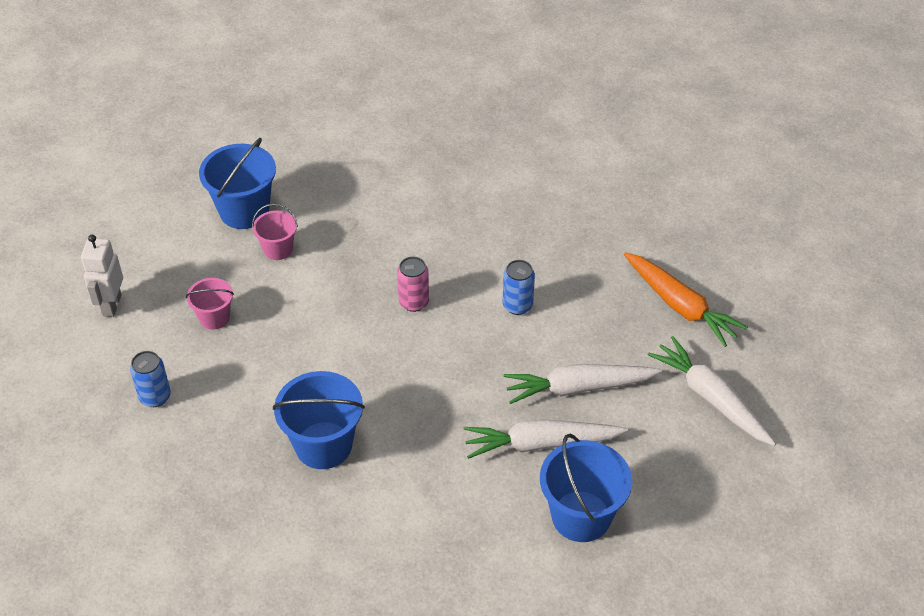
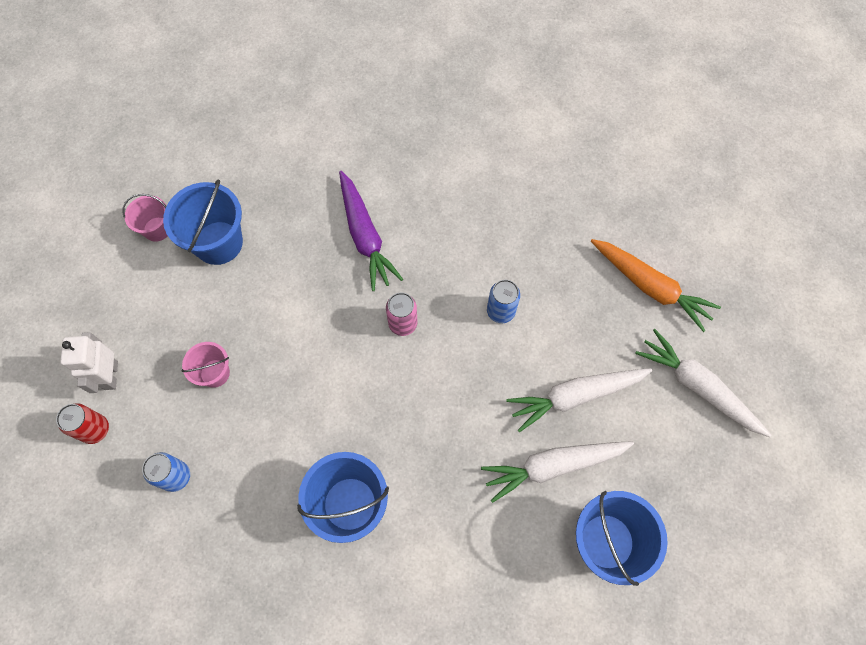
camera: 10 degrees left, 20 degrees up
(85, 347) = (95, 429): none -> red can
(278, 249) = (260, 282): pink bucket -> pink bucket (157, 229)
(393, 224) = (365, 236): none -> purple carrot

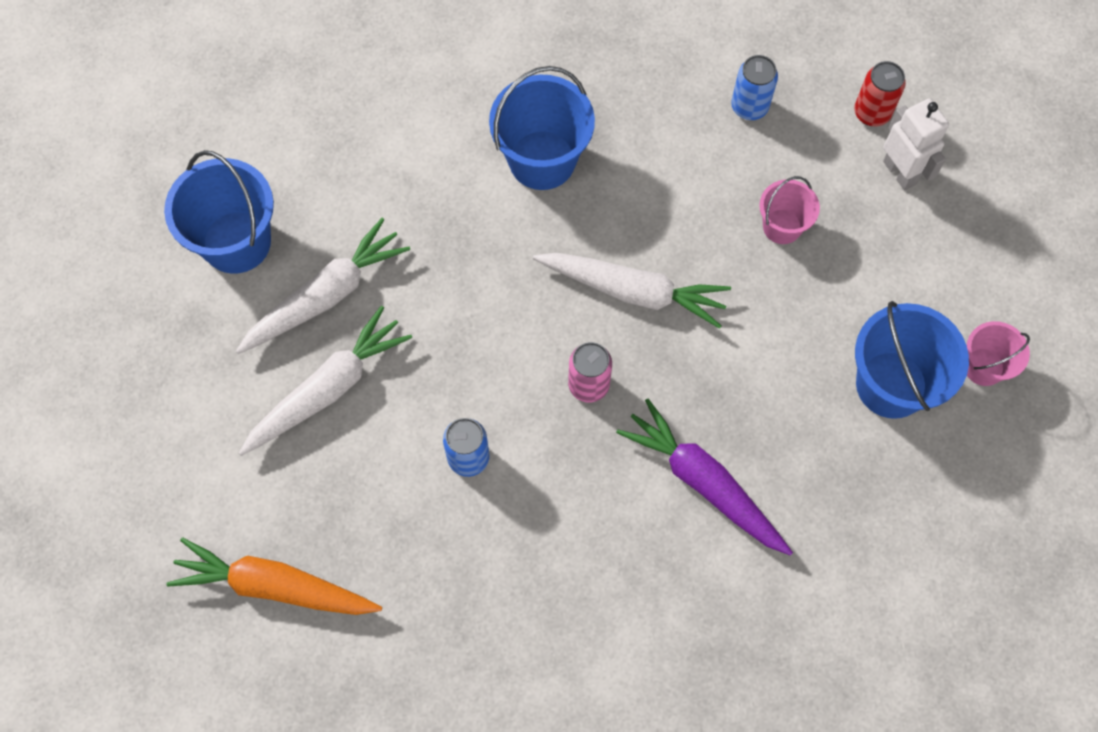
camera: 155 degrees right, 0 degrees up
(698, 387) = (172, 469): white carrot -> white carrot (633, 291)

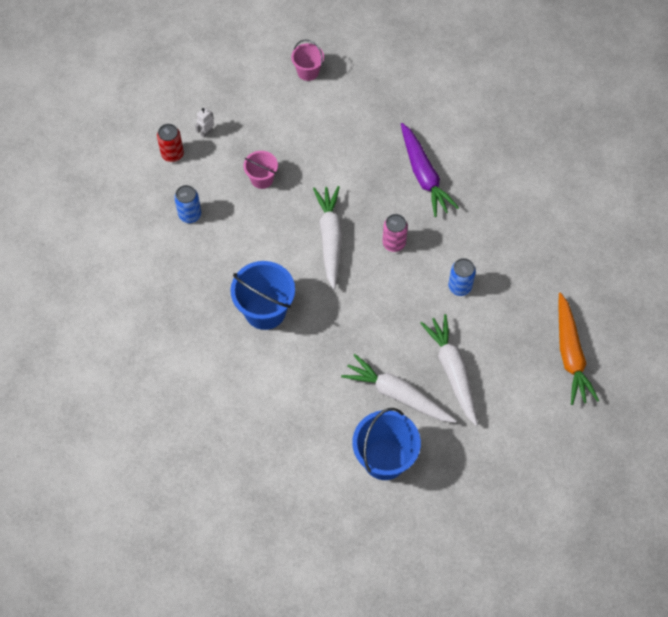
camera: 110 degrees left, 5 degrees down
(328, 389) = (452, 371): white carrot -> white carrot turned 45 degrees clockwise
(703, 483) = (424, 175): purple carrot -> purple carrot turned 45 degrees counterclockwise
(891, 384) = (334, 108): blue bucket -> none
(900, 172) = (206, 132): white robot -> white robot, size x0.56

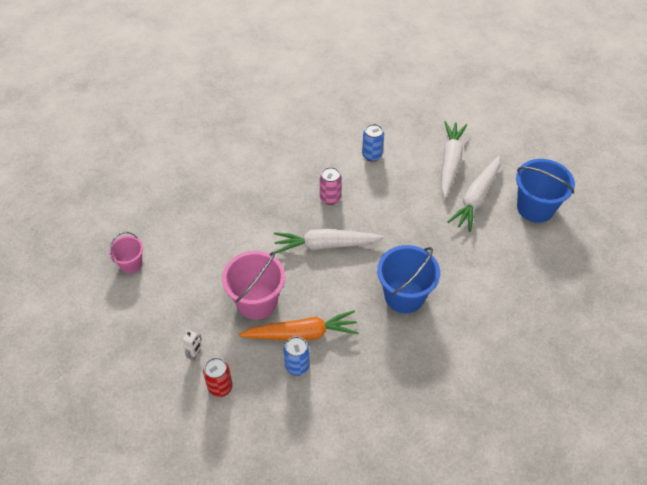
camera: 90 degrees left, 10 degrees down
(206, 132) = (195, 354): white robot -> white robot turned 105 degrees counterclockwise
(262, 179) = (257, 302): pink bucket -> pink bucket, size x1.75
(424, 175) = (260, 176): purple carrot -> none
(452, 371) = (450, 162): white carrot -> white carrot turned 120 degrees clockwise
(570, 354) = (427, 93): orange carrot -> orange carrot (302, 333)

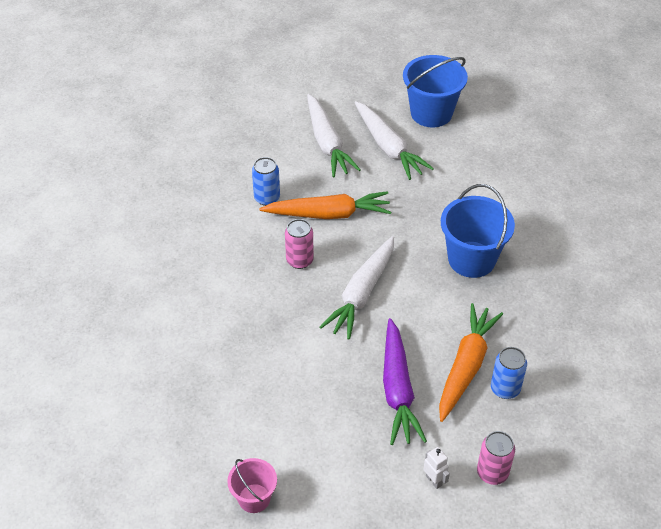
camera: 60 degrees left, 5 degrees down
(220, 387) = (492, 473): red can -> pink can
(257, 302) = (398, 389): pink bucket -> purple carrot
(383, 194) = (328, 214): none -> orange carrot
(450, 162) = (327, 143): white carrot -> white carrot turned 150 degrees counterclockwise

